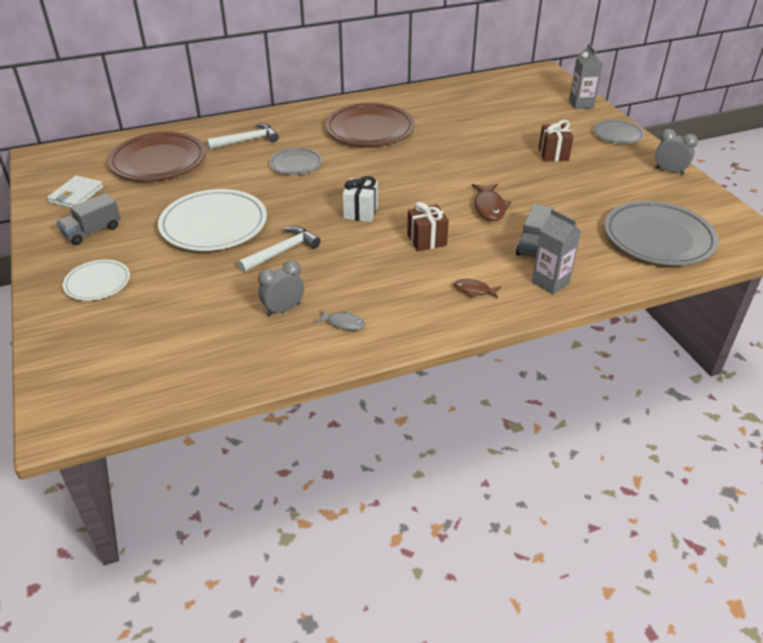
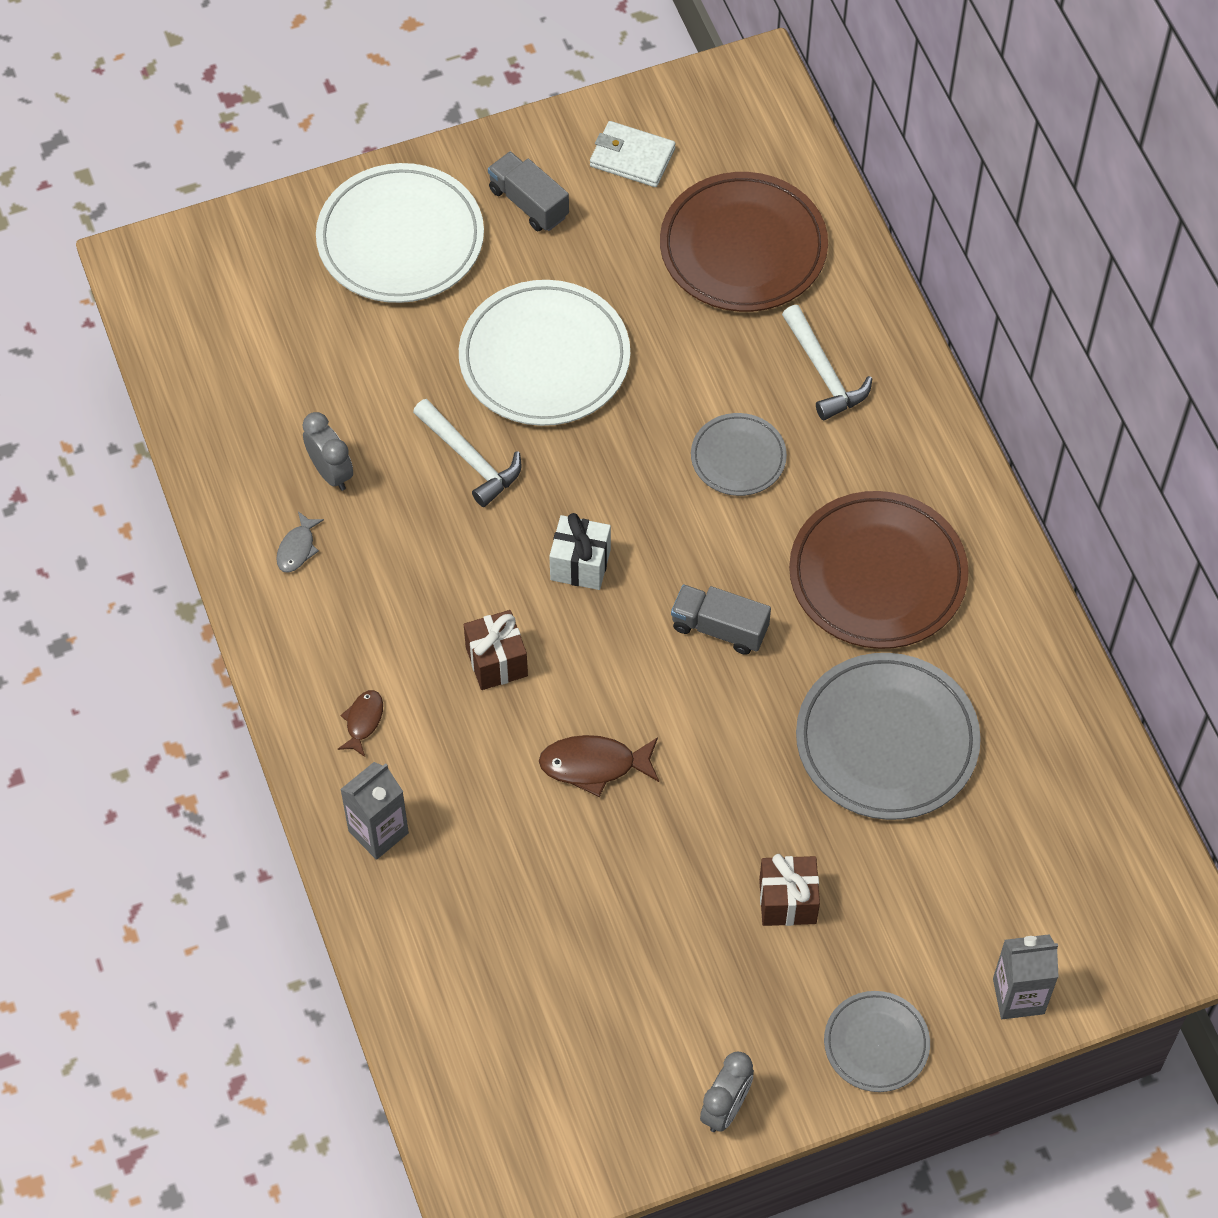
camera: 90 degrees right, 20 degrees up
(97, 283) = (400, 239): white plate -> white plate, size x1.82
(533, 245) = (480, 821): grey truck -> grey truck (719, 628)
(658, 238) = (496, 1026): grey plate -> grey plate (887, 741)

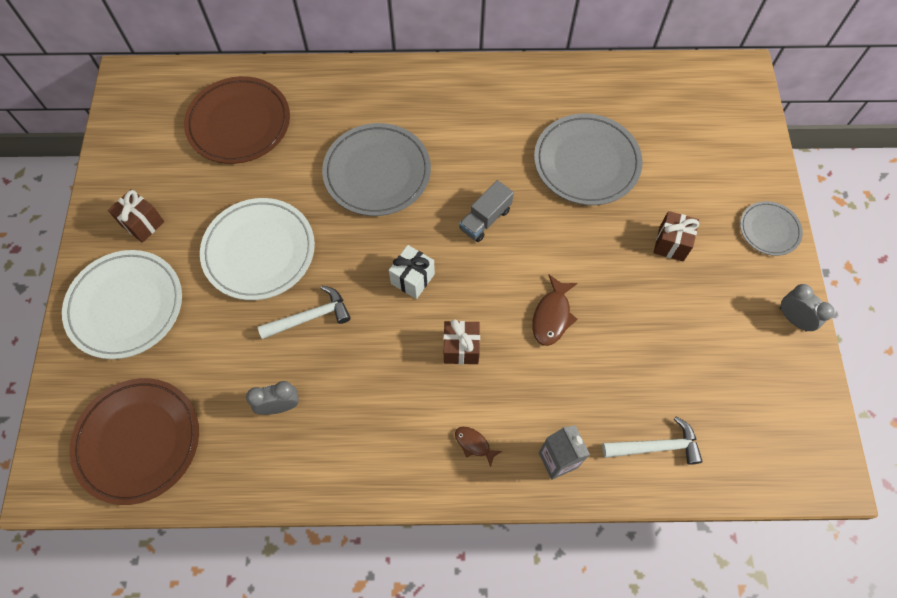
camera: 70 degrees left, 5 degrees up
(297, 548) = (328, 446): grey fish -> none
(528, 203) = (142, 223): grey truck -> brown gift
(632, 157) = (144, 158): white wallet -> none
(738, 457) = (377, 172): grey plate -> grey plate, size x1.82
(823, 372) = (341, 113): white hammer -> white hammer (656, 446)
(877, 575) = (482, 132): brown plate -> brown plate (138, 441)
(1018, 996) = (756, 155): grey carton -> none

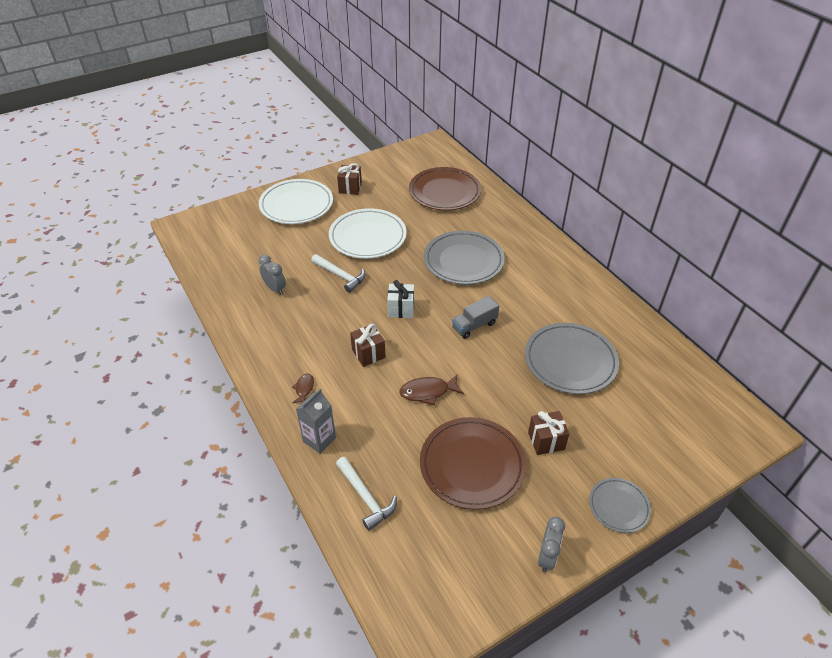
camera: 60 degrees right, 20 degrees down
(138, 441) = (221, 245): brown plate -> brown plate (472, 465)
(485, 219) = (474, 325): grey truck -> grey truck turned 45 degrees counterclockwise

